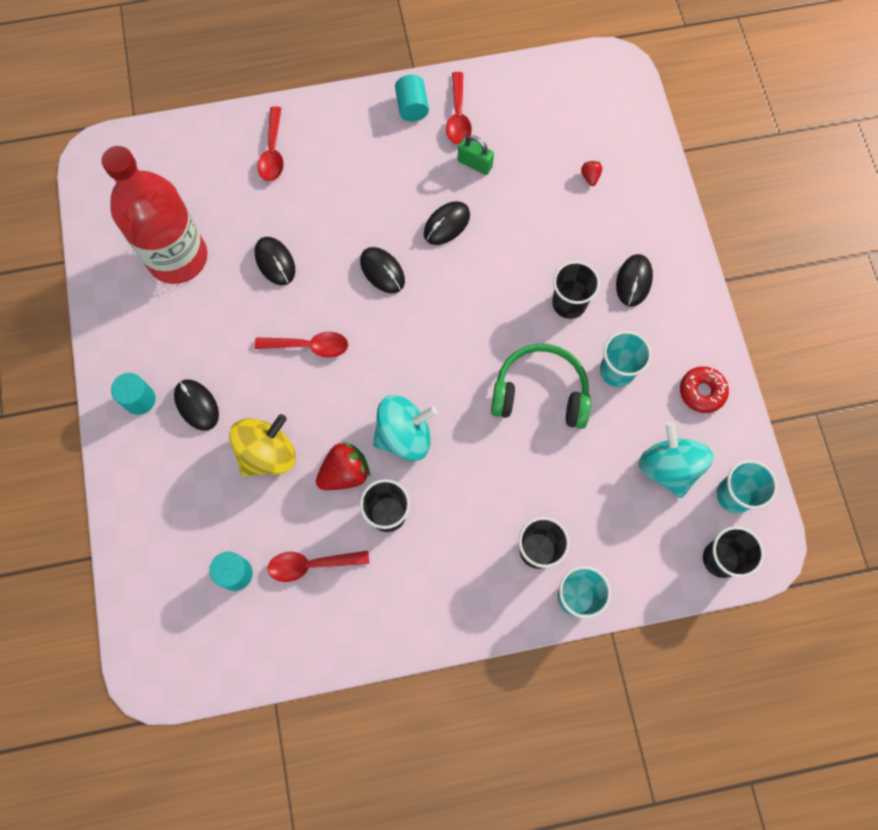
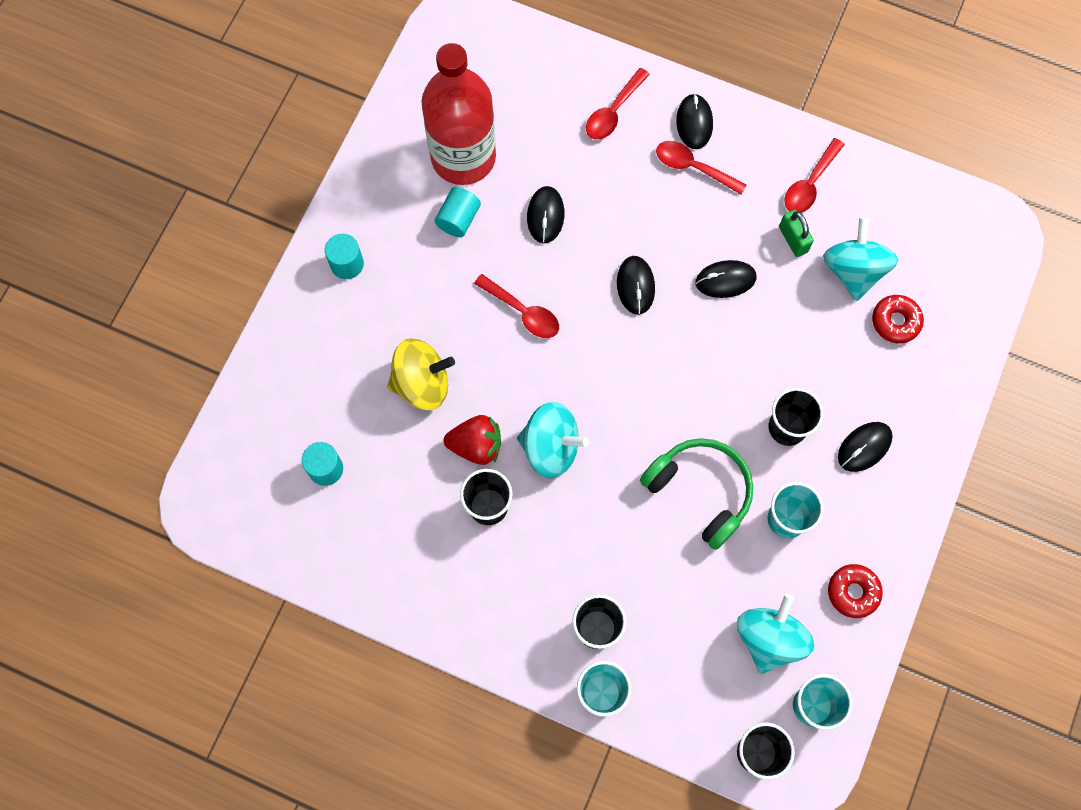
camera: 35 degrees right, 0 degrees up
(197, 405) = (391, 301): black mouse -> black mouse (694, 123)
(311, 564) = (393, 505): red spoon -> red spoon (693, 167)
(412, 107) = (772, 148): turquoise cylinder -> turquoise cylinder (458, 219)
(534, 159) = (853, 270): none -> turquoise spinning top
(590, 177) = (895, 321): red strawberry -> red donut

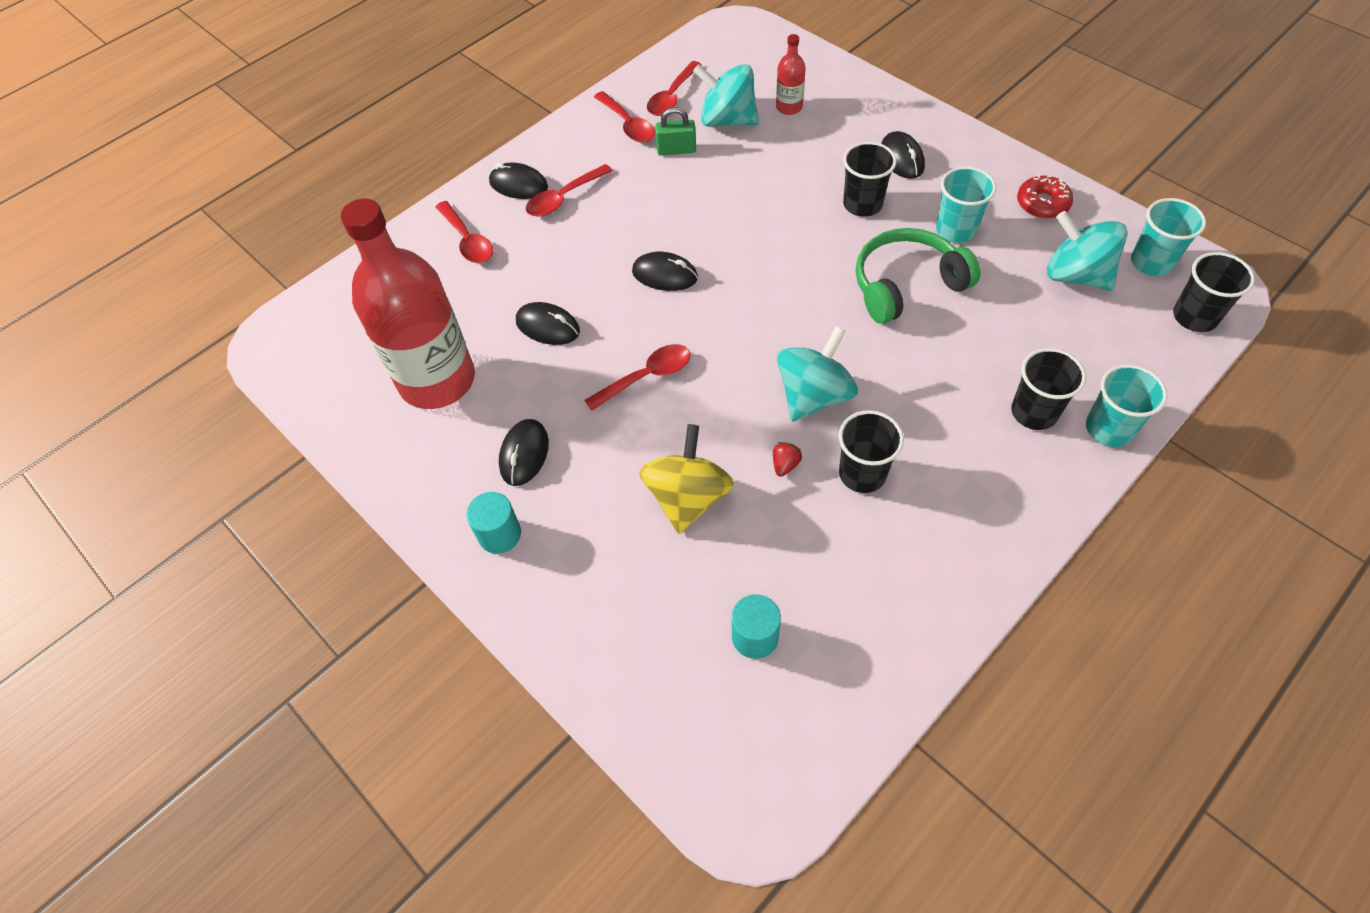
camera: 65 degrees left, 15 degrees down
(458, 219) = (507, 405): turquoise cylinder -> none
(476, 445) = (785, 465): red strawberry -> red strawberry, size x0.50
(725, 280) = (693, 207): black mouse -> black mouse (524, 454)
(865, 208) = (672, 97): none -> red spoon
(895, 321) = (789, 107): red donut -> red bottle

